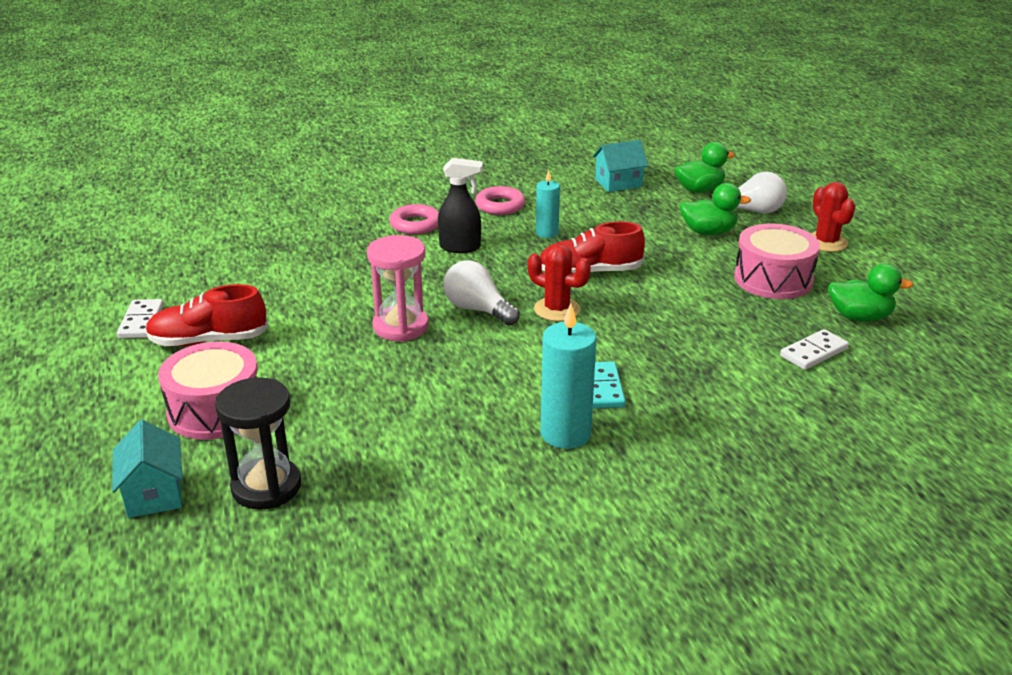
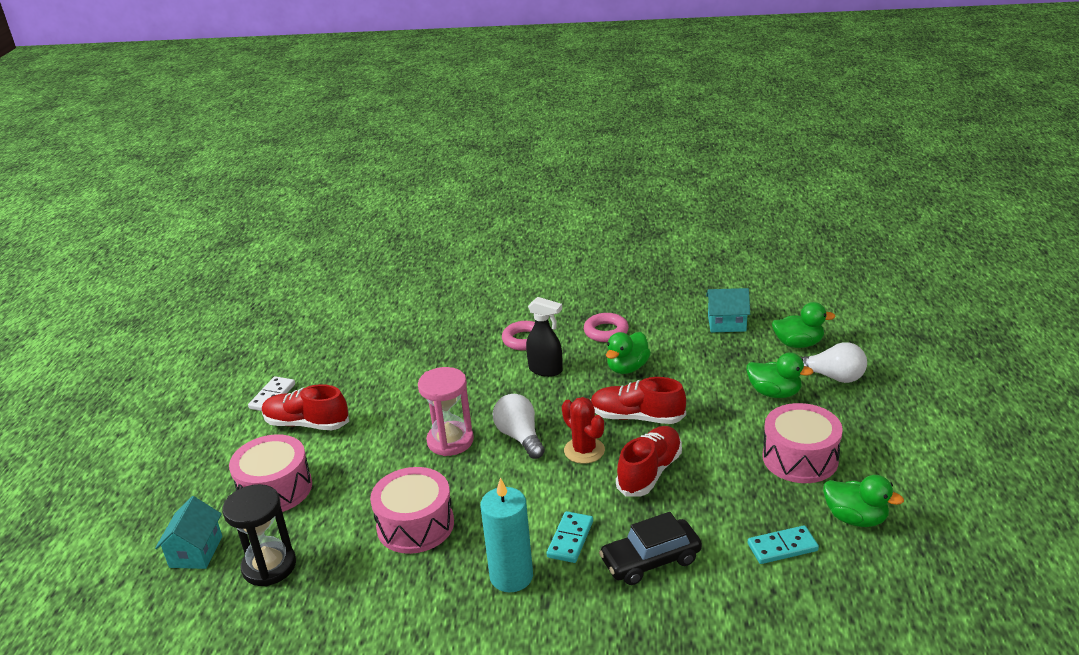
camera: 25 degrees right, 0 degrees up
(419, 410) = (415, 525): none -> pink drum
(547, 233) = (627, 368): turquoise candle -> green duck
(639, 316) = (650, 472): none -> red shoe
(698, 389) = (650, 560): none -> black car
(814, 352) = (782, 547): white domino -> turquoise domino
(826, 242) = (882, 426): red cactus -> none

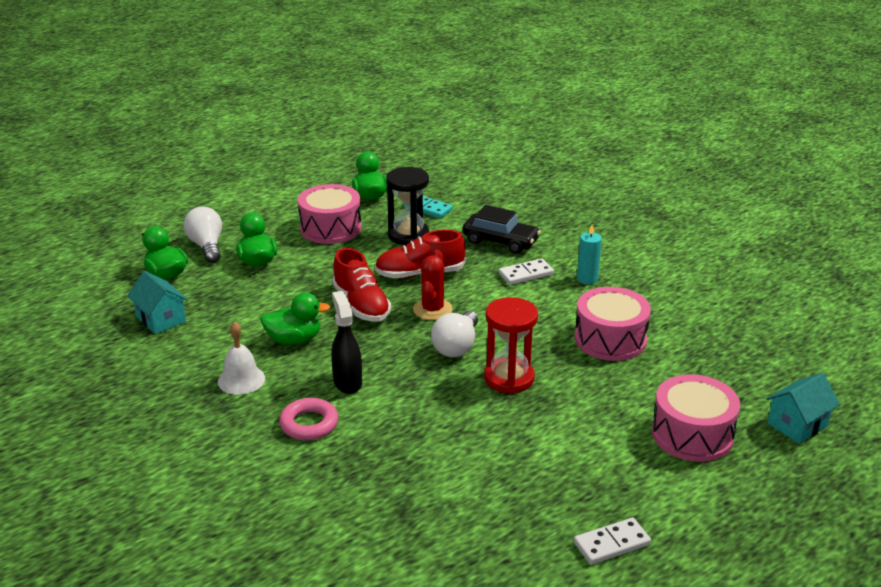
camera: 135 degrees left, 0 degrees up
(269, 566) = (743, 378): black hourglass -> black hourglass (408, 235)
(307, 424) = (608, 481): red shoe -> none
(450, 441) = (509, 378): pink hourglass -> red hourglass
(511, 576) = (587, 279): turquoise candle -> turquoise candle, size x0.60
(570, 539) = (526, 274): turquoise domino -> white domino
(606, 331) = (241, 380): pink ring -> white bell

